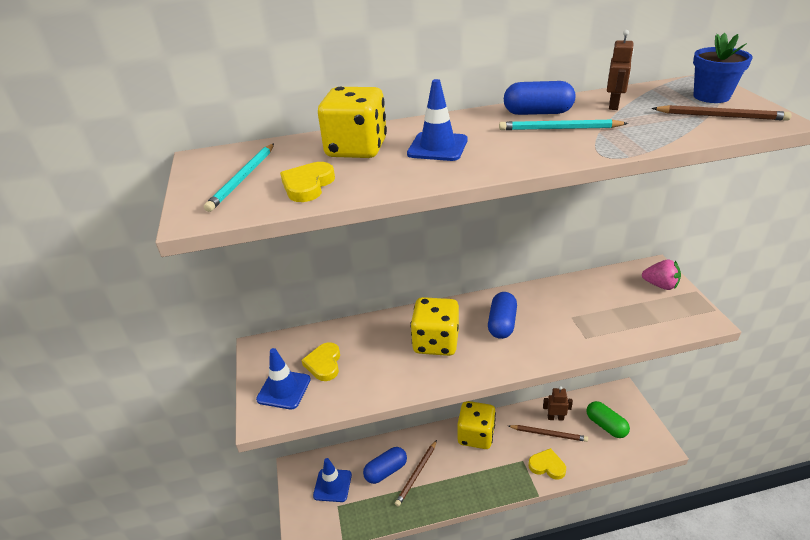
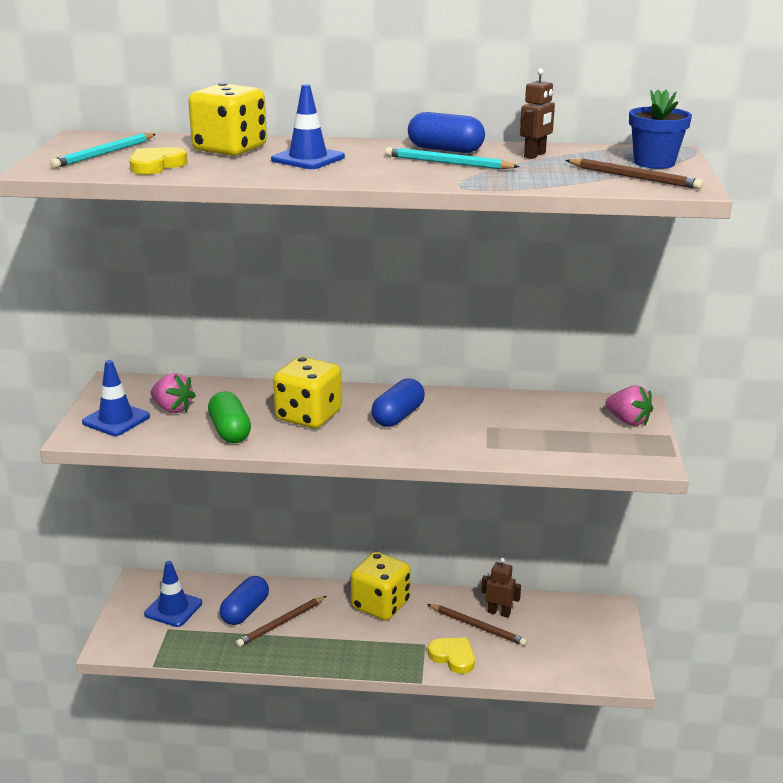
camera: 15 degrees right, 10 degrees down
(324, 364) = (172, 409): yellow heart -> pink strawberry
(386, 471) = (245, 611): blue capsule -> blue capsule turned 45 degrees counterclockwise
(605, 425) = (562, 637): green capsule -> green capsule (230, 431)

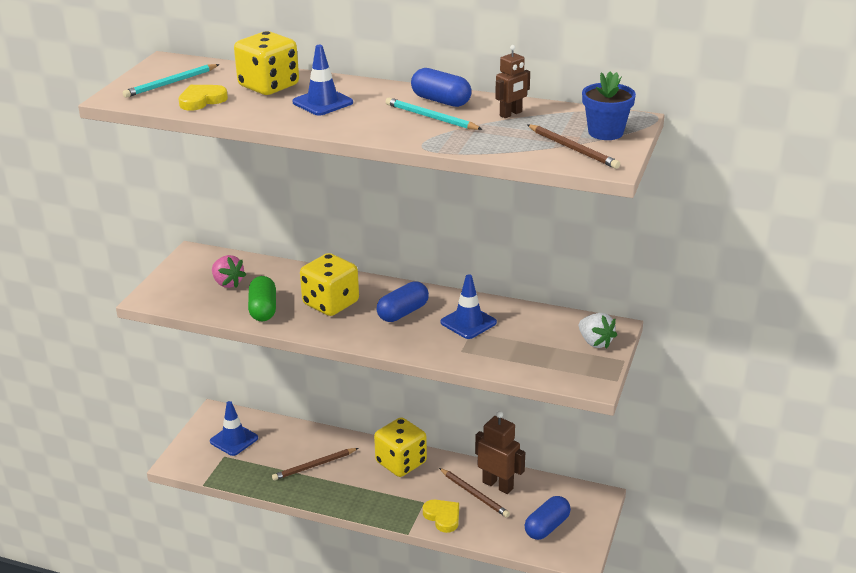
camera: 15 degrees right, 5 degrees up
(116, 419) = (181, 288): blue traffic cone -> blue traffic cone (468, 322)
(245, 611) = (289, 451): blue capsule -> blue capsule (547, 527)
(499, 612) = (498, 485): brown robot -> brown robot, size x1.60
(628, 421) = (595, 342): pink strawberry -> white strawberry

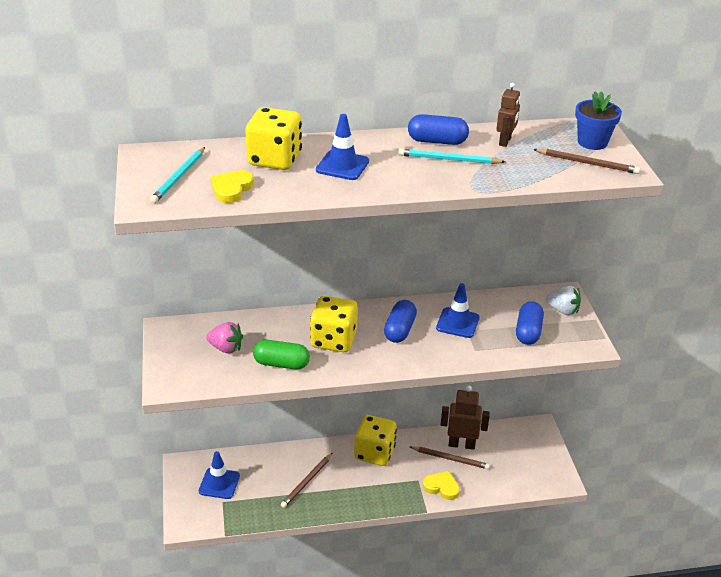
camera: 30 degrees left, 5 degrees up
(263, 309) = (281, 364): green capsule -> green capsule turned 45 degrees counterclockwise
(547, 527) = (522, 465): blue capsule -> blue capsule (528, 332)

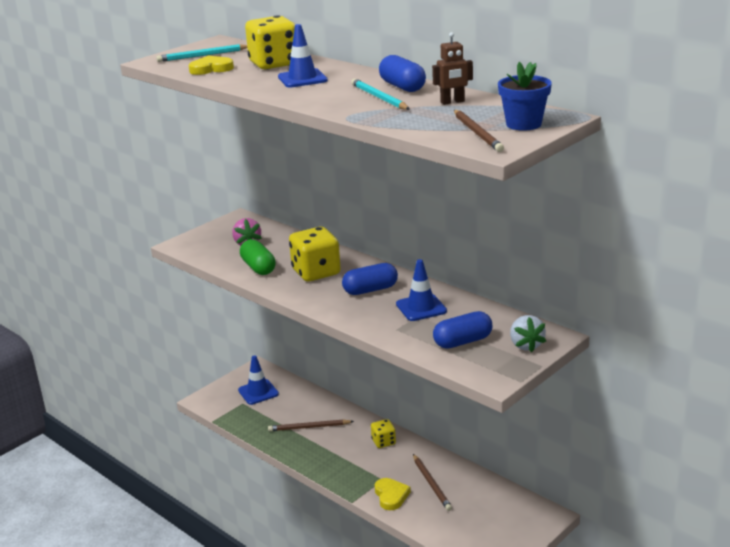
camera: 55 degrees right, 10 degrees down
(374, 453) = (383, 442): yellow dice -> yellow dice, size x0.54
(461, 444) = (458, 481): brown robot -> none

